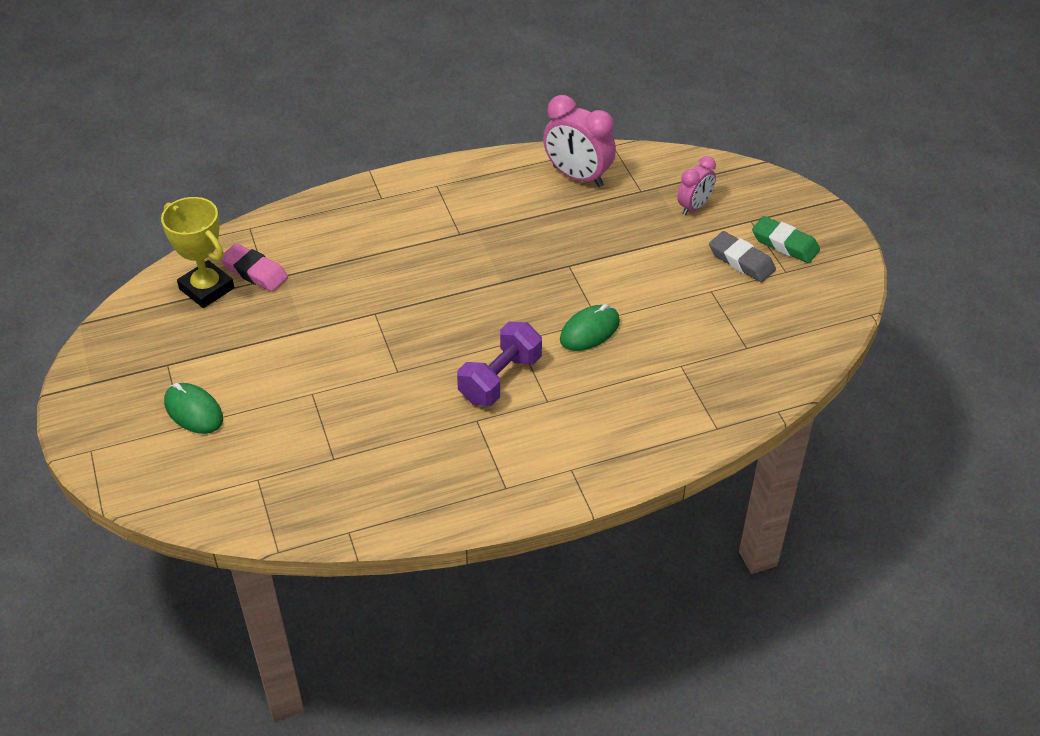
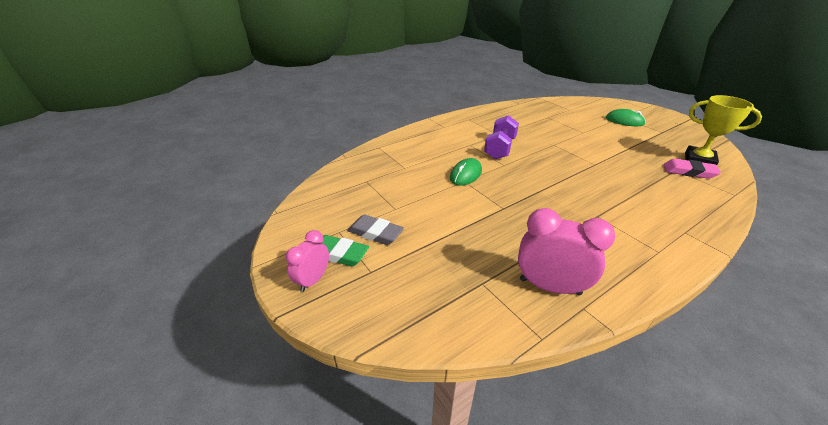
camera: 165 degrees right, 10 degrees down
(694, 207) = (426, 275): pink clock -> pink clock (313, 280)

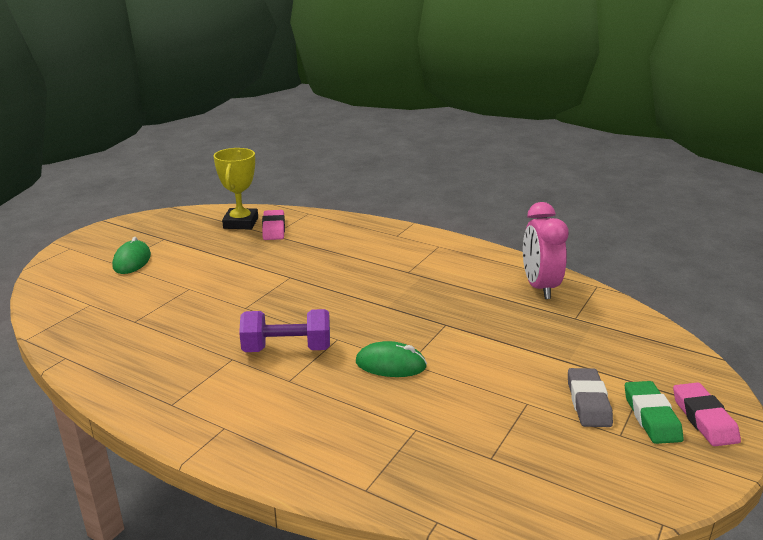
camera: 115 degrees left, 10 degrees down
(313, 280) = (704, 419): pink clock -> pink eraser

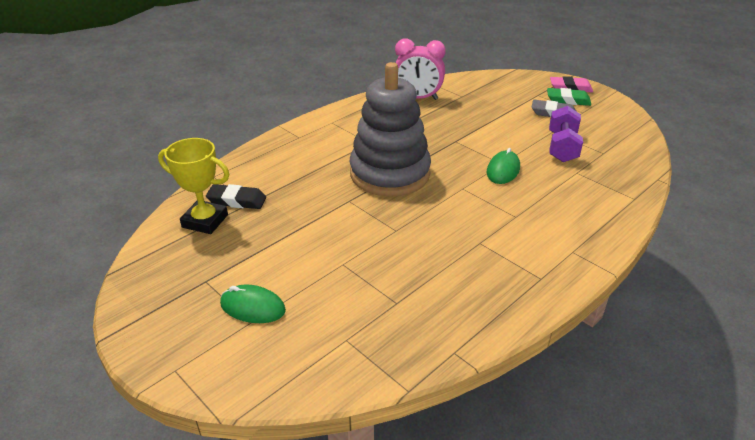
camera: 75 degrees left, 10 degrees up
(274, 229) = (237, 200): pink eraser -> black eraser
(287, 349) = (472, 213): purple dumbbell -> purple dumbbell (562, 147)
(348, 291) = (390, 174): none -> grey stacking toy

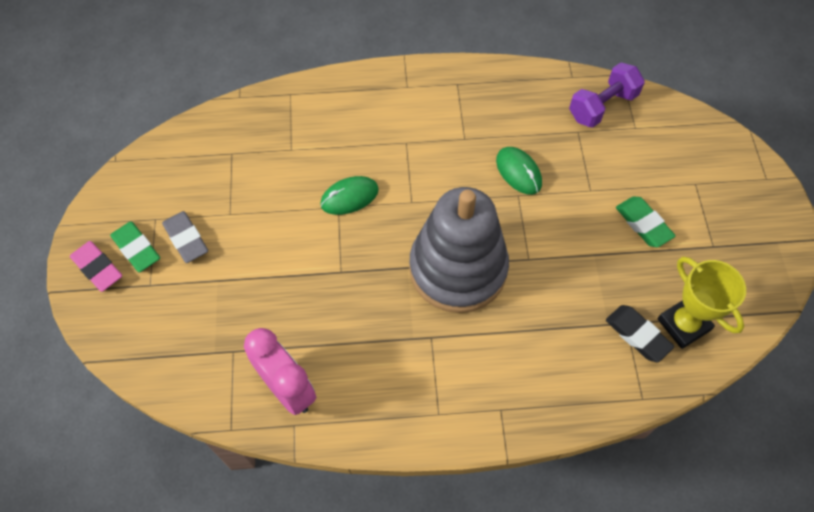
camera: 140 degrees left, 25 degrees up
(253, 307) = (687, 195): green mouse -> green mouse (518, 172)
(278, 264) = (643, 224): none -> green eraser
(562, 147) = (255, 186): purple dumbbell -> purple dumbbell (602, 106)

